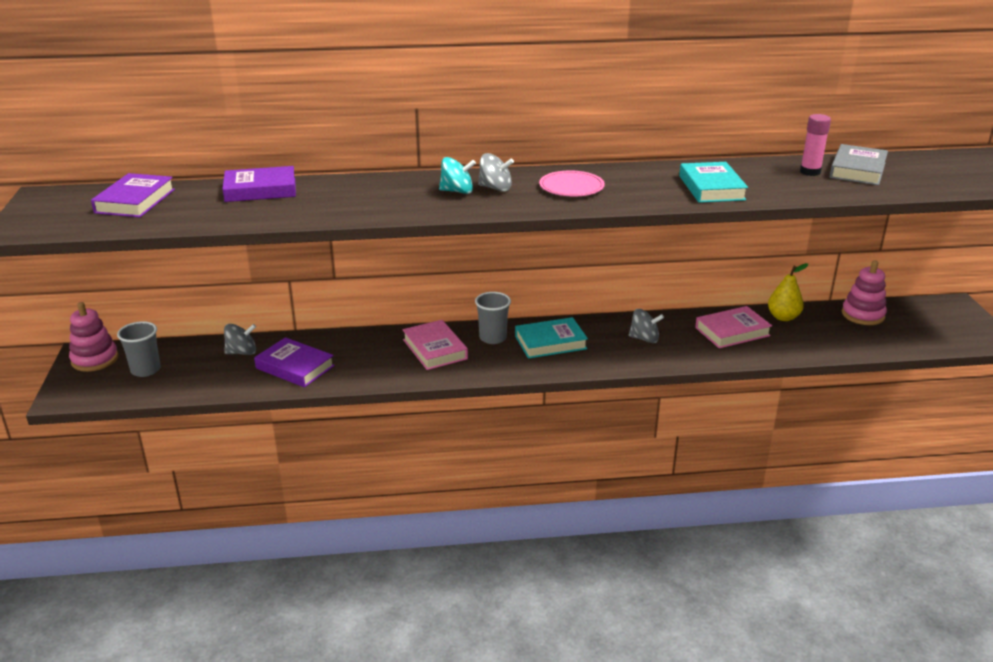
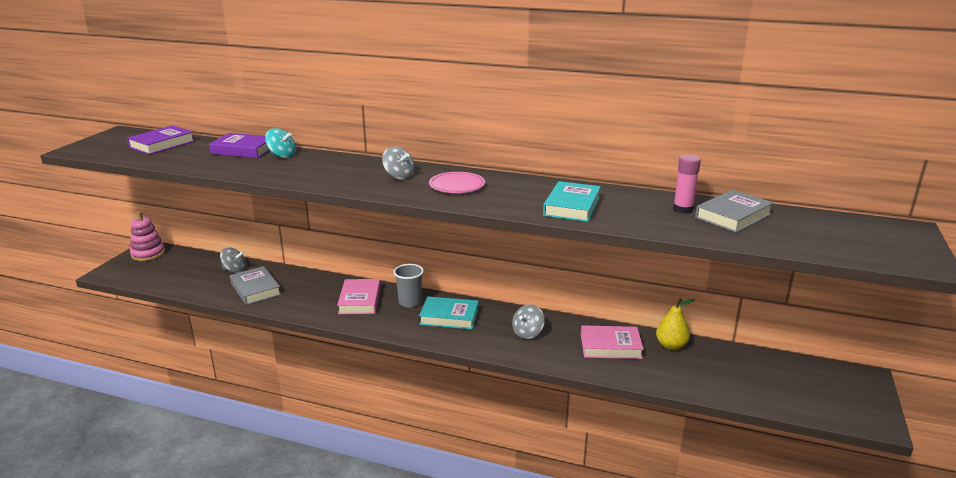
camera: 25 degrees right, 5 degrees down
(145, 370) = (168, 268): grey cup -> none
(295, 367) = (255, 289): purple book -> grey book
(457, 191) = (368, 173): turquoise spinning top -> turquoise spinning top (282, 155)
(644, 339) = (527, 333): grey spinning top -> grey spinning top turned 90 degrees clockwise
(863, 315) = (753, 363): pink stacking toy -> none

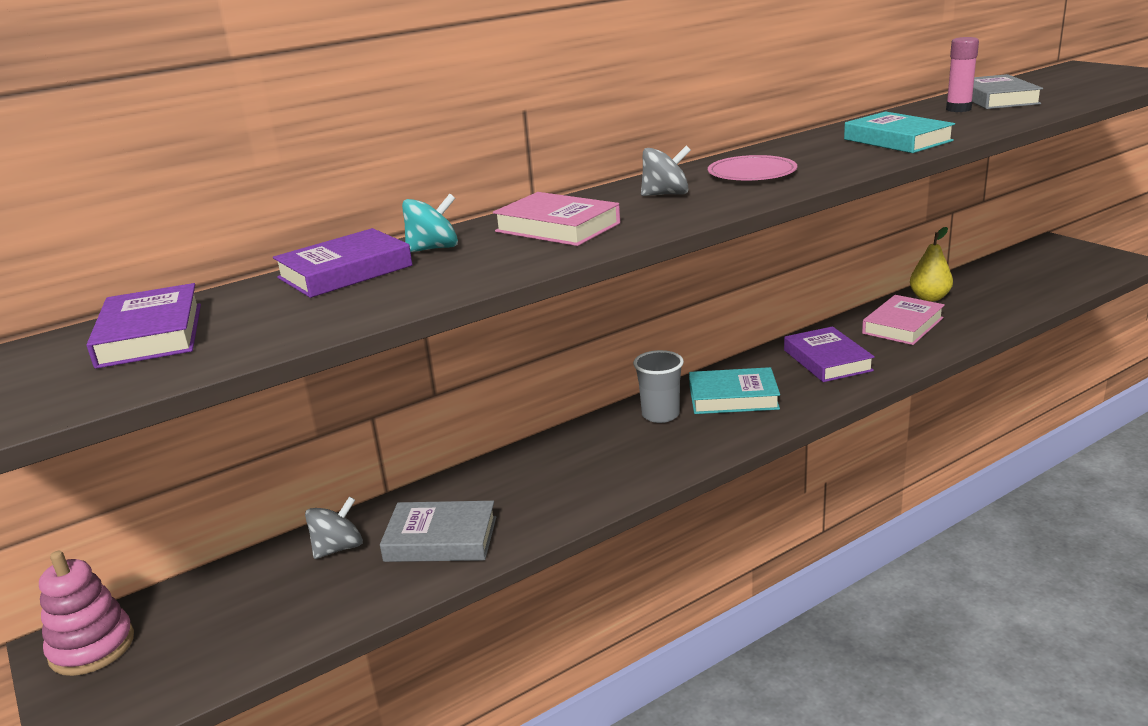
camera: 50 degrees left, 0 degrees up
(360, 300) = (606, 451): pink book -> pink book (557, 227)
(449, 317) = (733, 397): turquoise book -> turquoise book turned 45 degrees clockwise
(527, 333) = (827, 360): grey spinning top -> purple book

